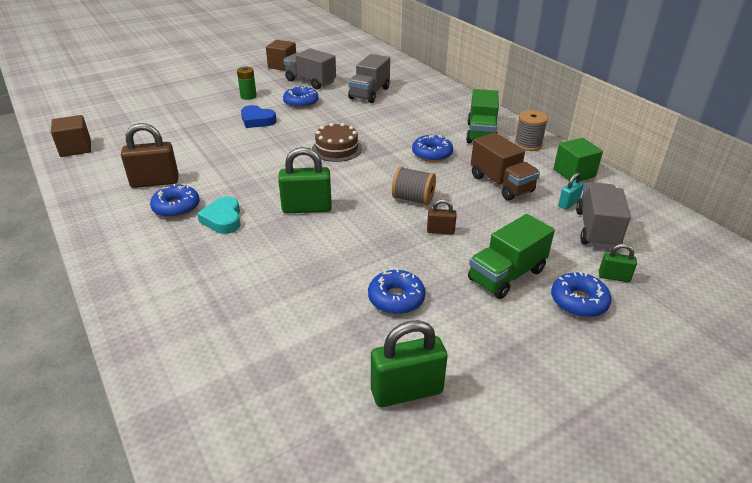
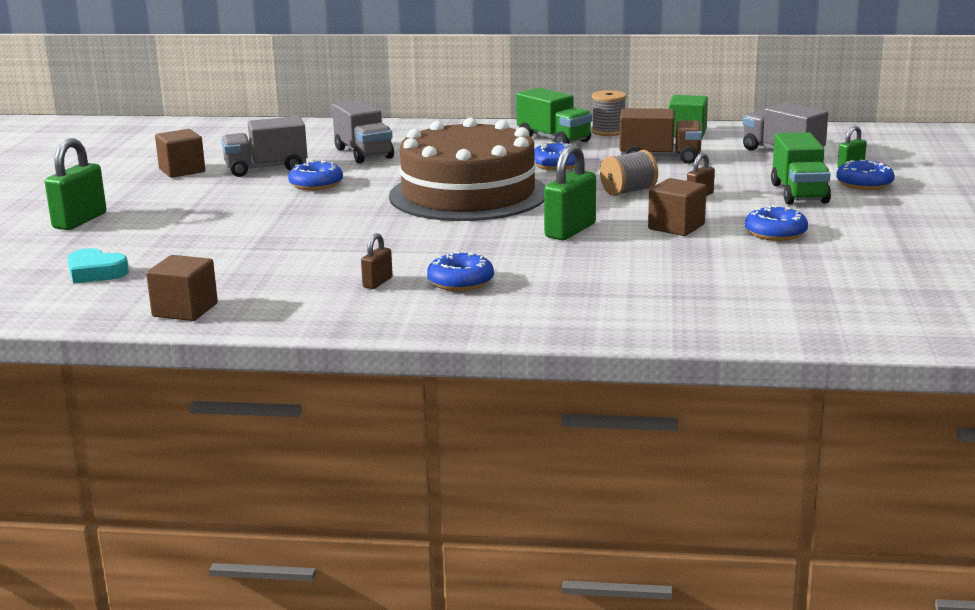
camera: 50 degrees left, 15 degrees down
(155, 182) = (377, 282): brown padlock -> brown padlock, size x0.53
(223, 219) = (527, 267): turquoise heart -> turquoise heart (95, 272)
(248, 96) = (237, 203): green battery -> none
(257, 120) = (318, 211): blue heart -> none
(337, 149) = (468, 194): brown cake -> brown cake, size x2.27
(360, 247) = (676, 227): none -> brown cube
(406, 391) = (896, 257): green padlock -> green padlock (80, 221)
(568, 204) = (731, 149): turquoise padlock -> none

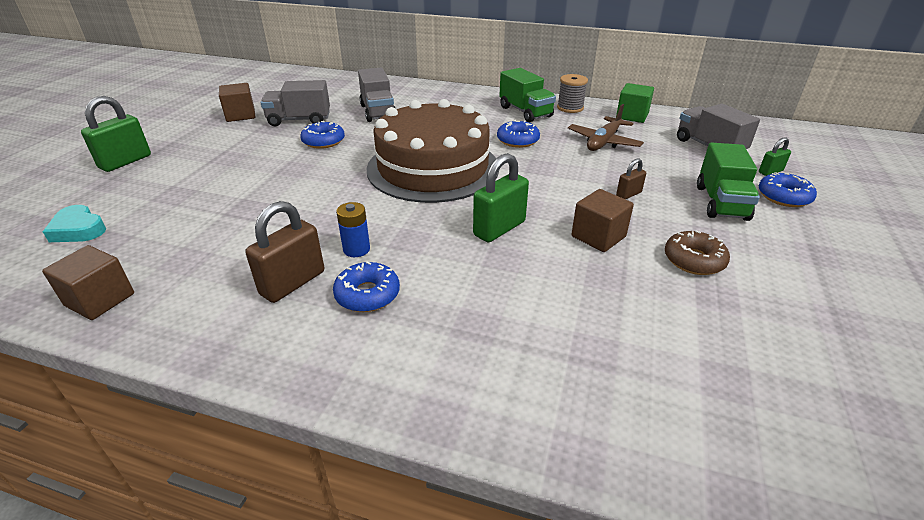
camera: 10 degrees right, 15 degrees up
(377, 282) = (293, 283): brown padlock -> brown padlock, size x1.87
(426, 257) = (356, 249): none -> blue battery
(628, 191) = (567, 180): grey spool -> none
(660, 158) = (603, 142): brown truck -> brown plane
(775, 233) = (694, 260): blue donut -> brown donut

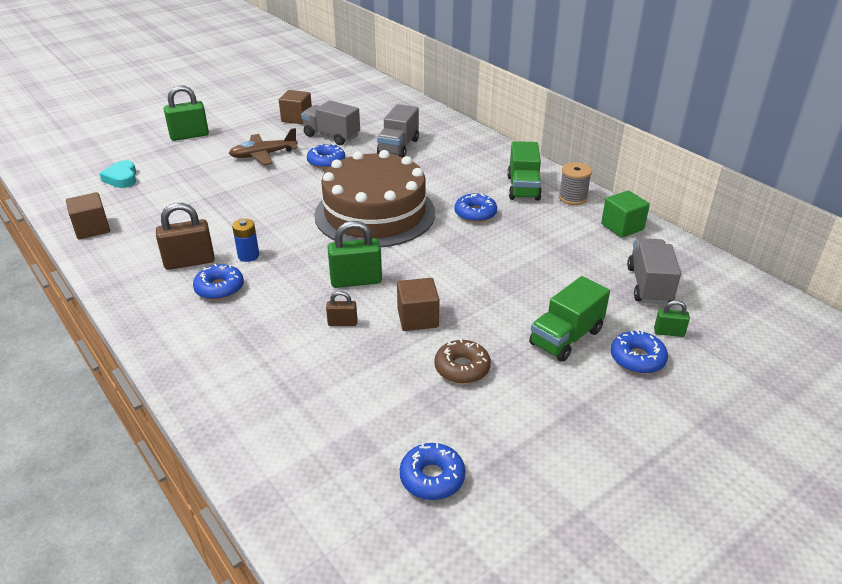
camera: 35 degrees right, 0 degrees up
(603, 142) = (550, 243): brown plane -> brown plane (263, 155)
(628, 194) = (495, 297): brown padlock -> brown padlock (342, 323)
(824, 367) = (432, 477): none -> blue donut

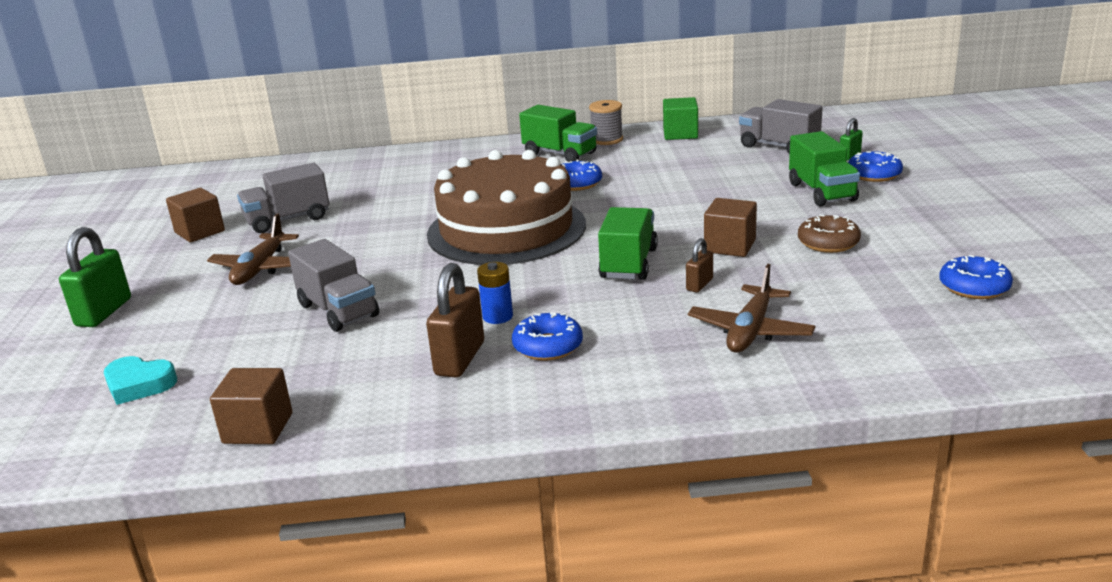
camera: 55 degrees left, 10 degrees down
(283, 368) = (750, 331): none -> brown plane
(326, 162) = (346, 234): blue donut -> none
(356, 281) = (628, 263): green padlock -> green truck
(398, 147) = (381, 190): grey truck -> grey truck (338, 310)

